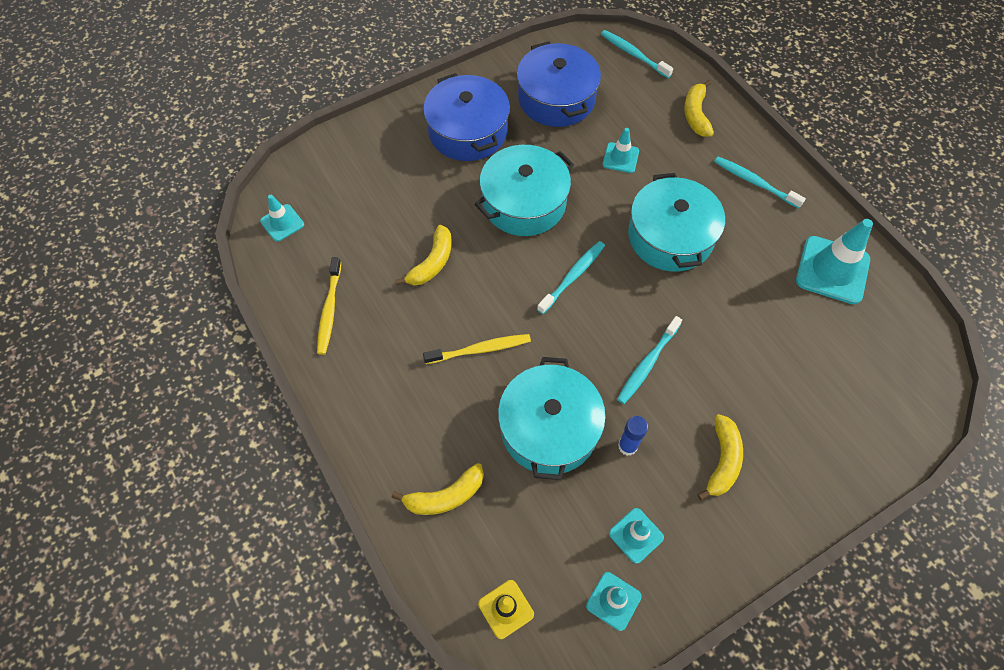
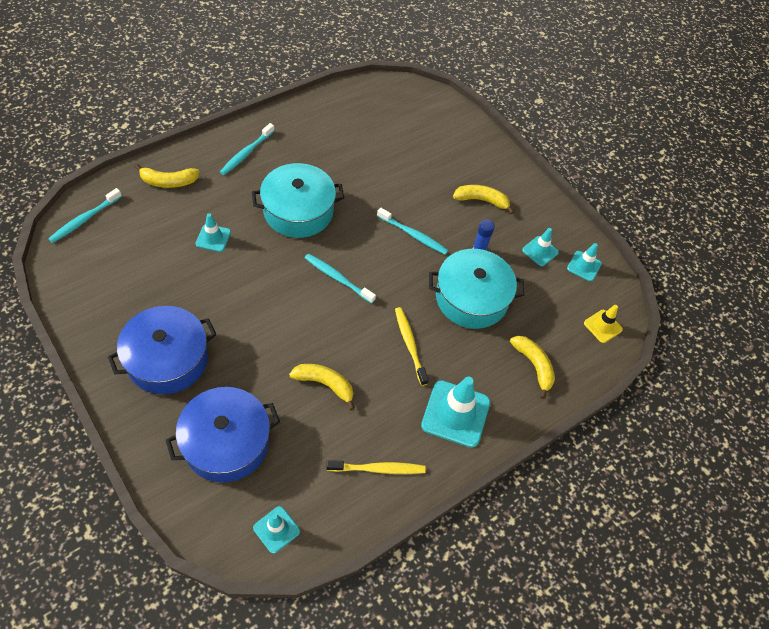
camera: 100 degrees left, 5 degrees down
(524, 203) = (260, 312): turquoise pot -> none
(556, 99) = (134, 283): blue pot -> blue pot (226, 442)
(832, 270) = (329, 122): turquoise traffic cone -> turquoise traffic cone (455, 413)

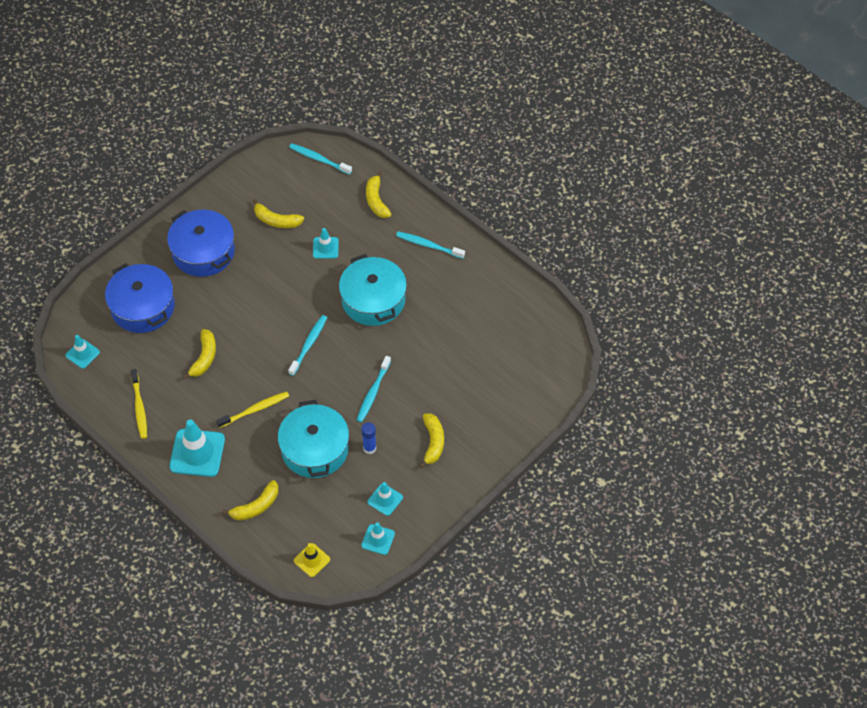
camera: 85 degrees right, 0 degrees up
(154, 276) = (276, 220): none -> yellow banana

